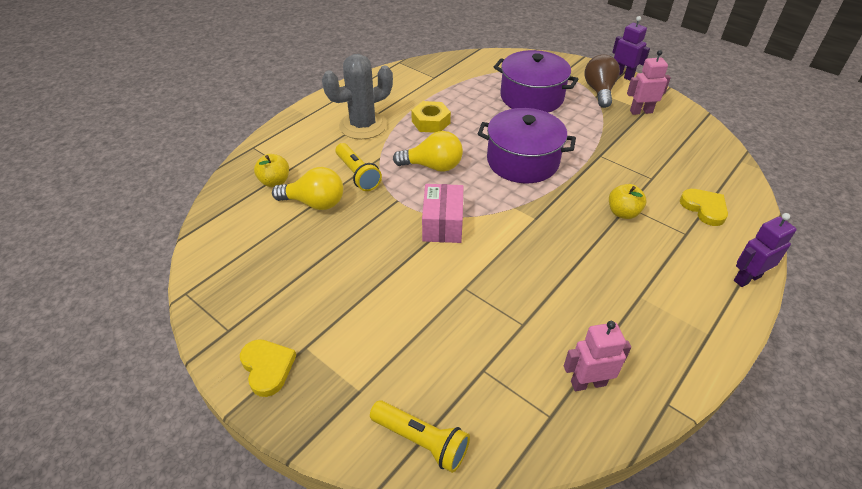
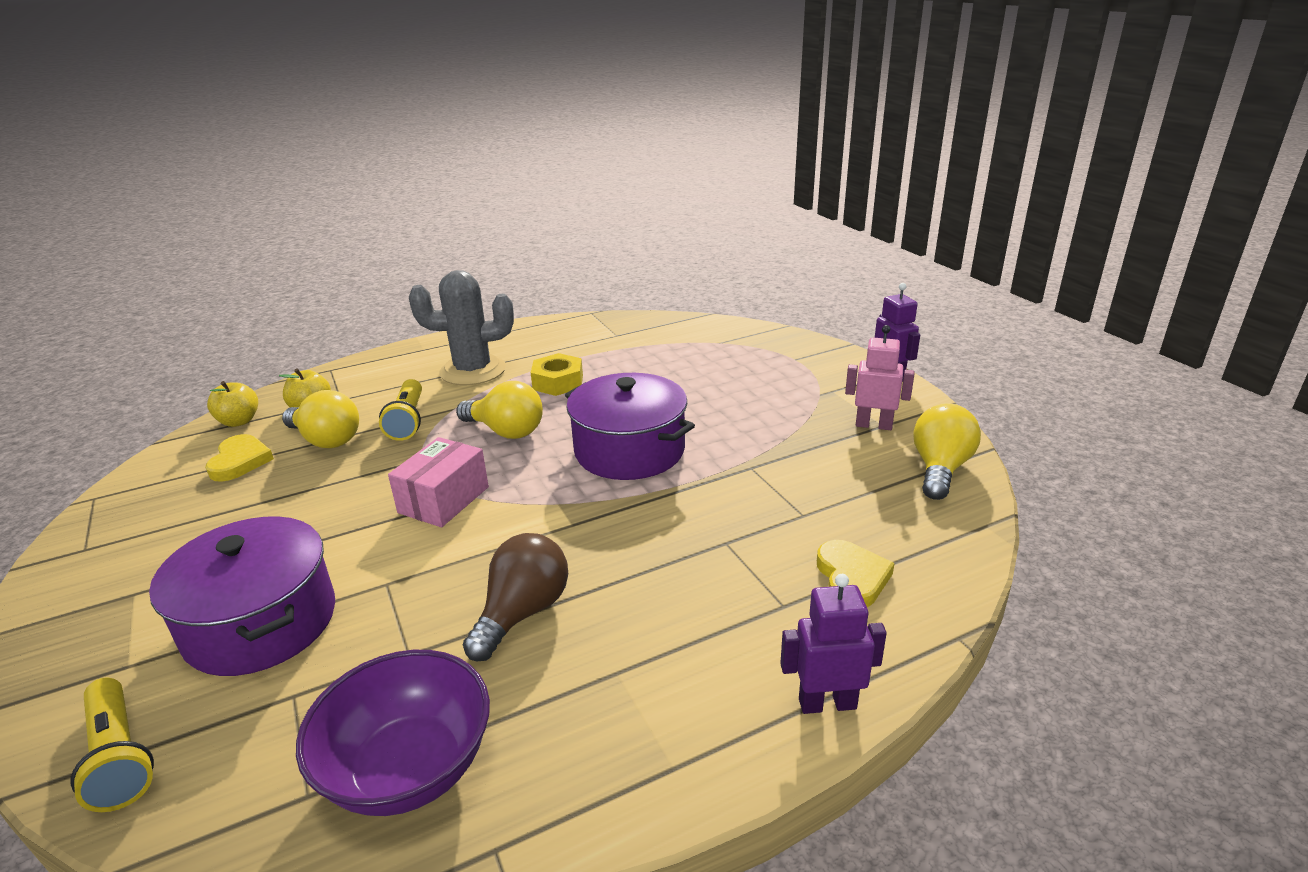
camera: 25 degrees right, 15 degrees down
(267, 368) = (71, 603): yellow heart -> yellow heart (240, 461)
(531, 97) = (723, 378): purple pot -> purple pot (261, 623)
(588, 383) = (409, 768): pink robot -> purple bowl
(599, 91) = (832, 388): brown light bulb -> brown light bulb (523, 613)
(623, 213) = (709, 549): yellow apple -> yellow apple (239, 421)
(695, 132) = (940, 469): none -> yellow light bulb

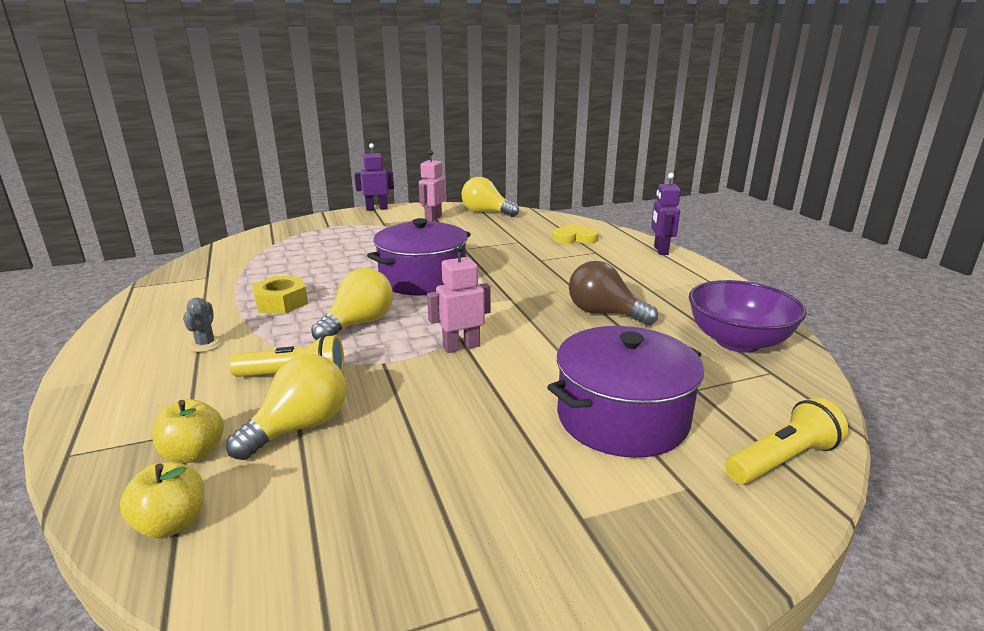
camera: 85 degrees left, 5 degrees down
(240, 461) = (309, 494): yellow heart -> none
(444, 500) = (461, 347): pink box -> pink robot
(473, 371) = (205, 344): grey cactus -> grey cactus, size x0.42

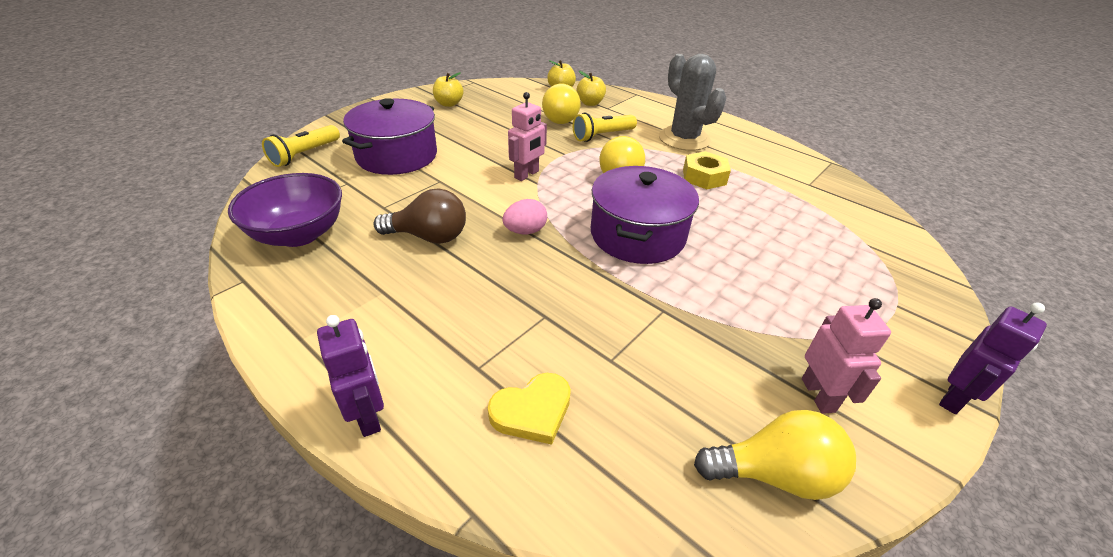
camera: 150 degrees right, 15 degrees up
(205, 344) = (684, 139): grey cactus -> grey cactus, size x2.37
(471, 545) = (449, 104): none -> yellow apple
(513, 299) = (525, 231): none -> pink egg

